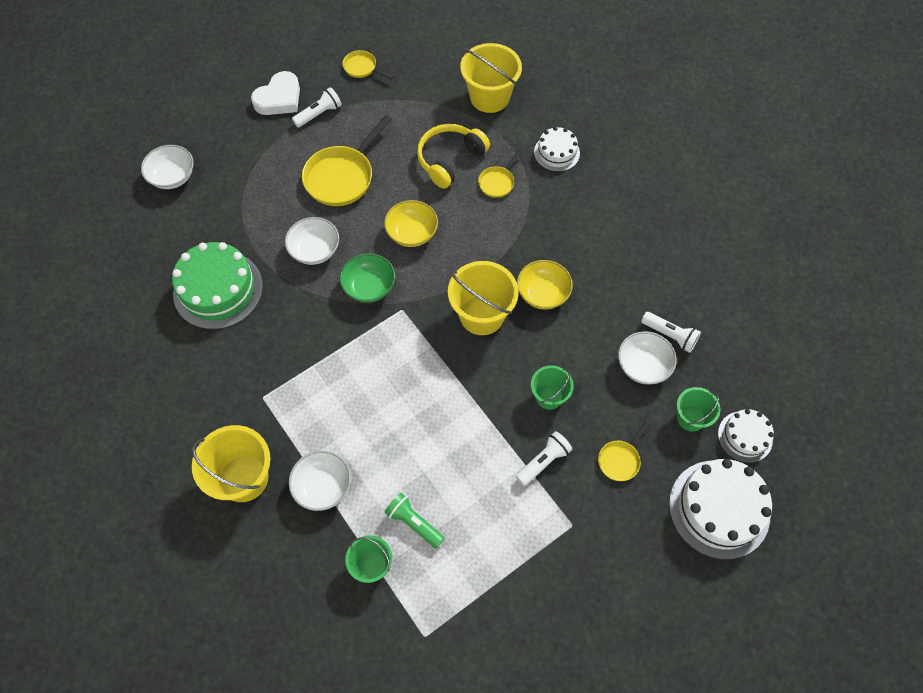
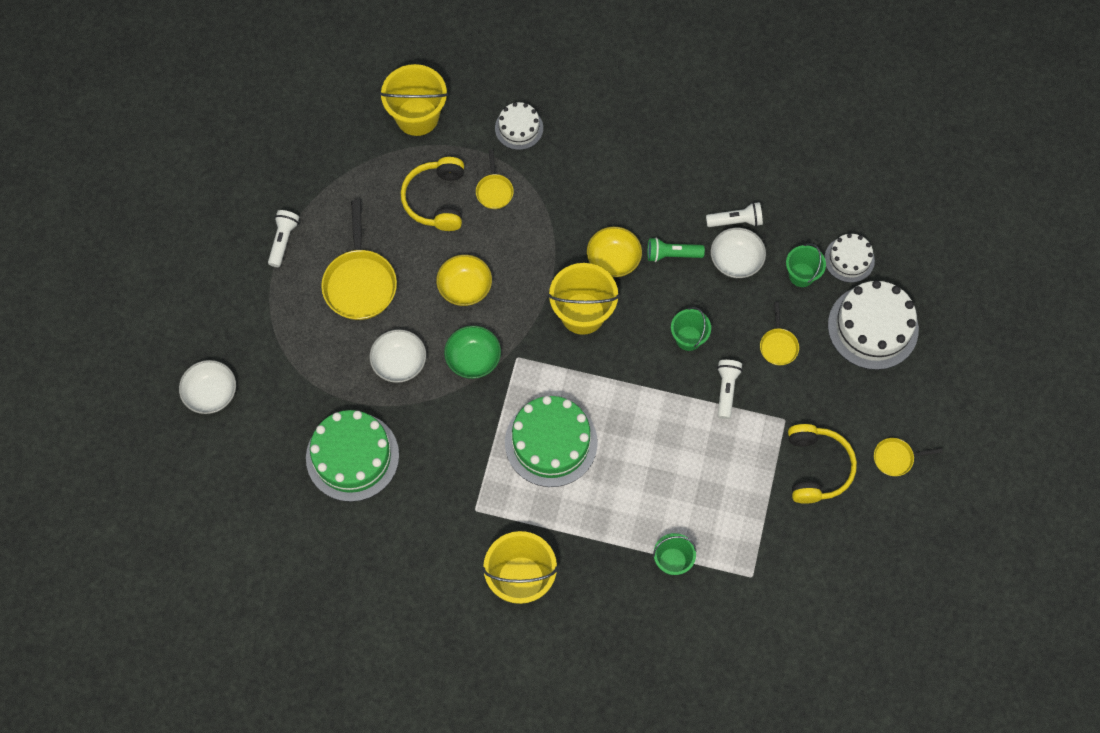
camera: 40 degrees left, 5 degrees up
(279, 98) = (232, 252): white heart -> none
(323, 486) = (585, 536): white bowl -> none
(362, 68) = (278, 169): yellow pan -> yellow pan (896, 458)
(367, 392) = (551, 442): none -> green cake
(414, 523) = (674, 508): green flashlight -> green flashlight (672, 254)
(564, 589) = (816, 467): none -> yellow headphones

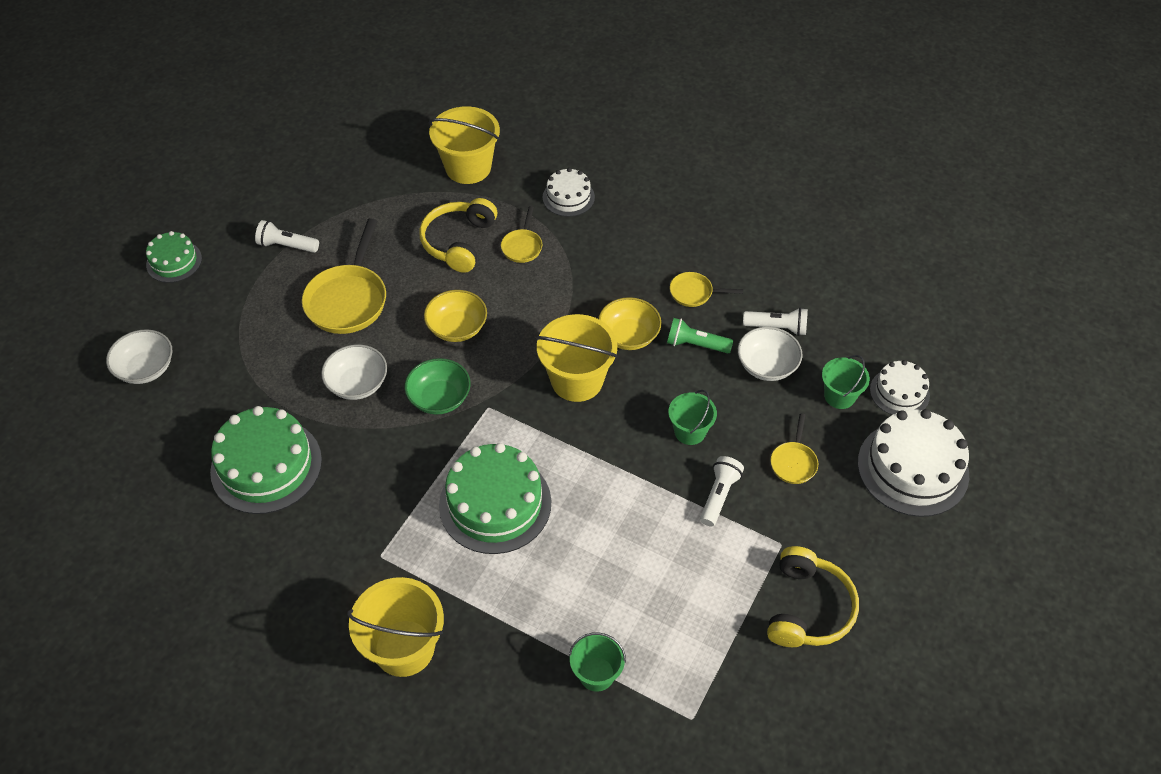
camera: 15 degrees right, 15 degrees down
(188, 282) = (174, 261): none -> green cake
(283, 240) = (287, 246): white flashlight -> white flashlight turned 105 degrees counterclockwise
(896, 458) = (911, 621): yellow pan -> yellow pan (694, 293)

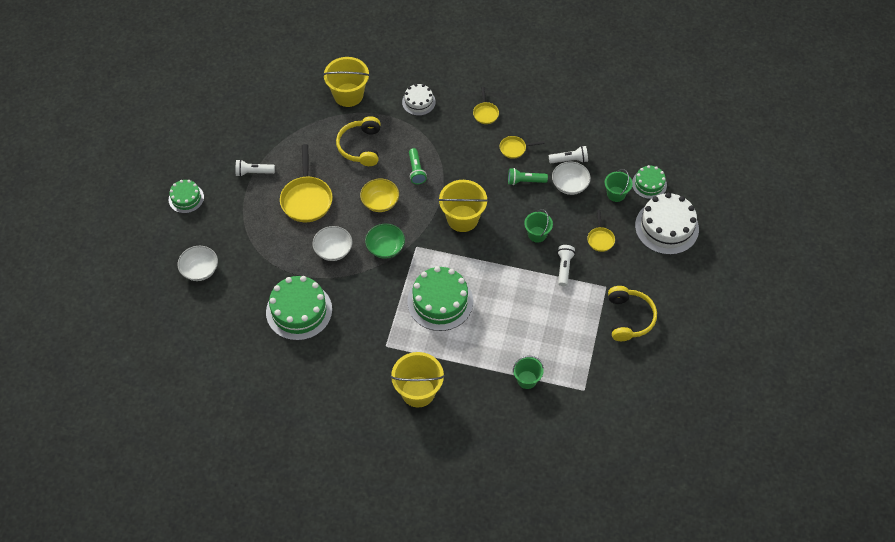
camera: 15 degrees left, 5 degrees up
(522, 246) = (401, 141): yellow pan -> yellow pan (485, 113)
(529, 293) = (416, 170): none -> green flashlight
(629, 336) = (484, 184): yellow bowl -> none
(899, 392) = (649, 184): white cake -> green cake

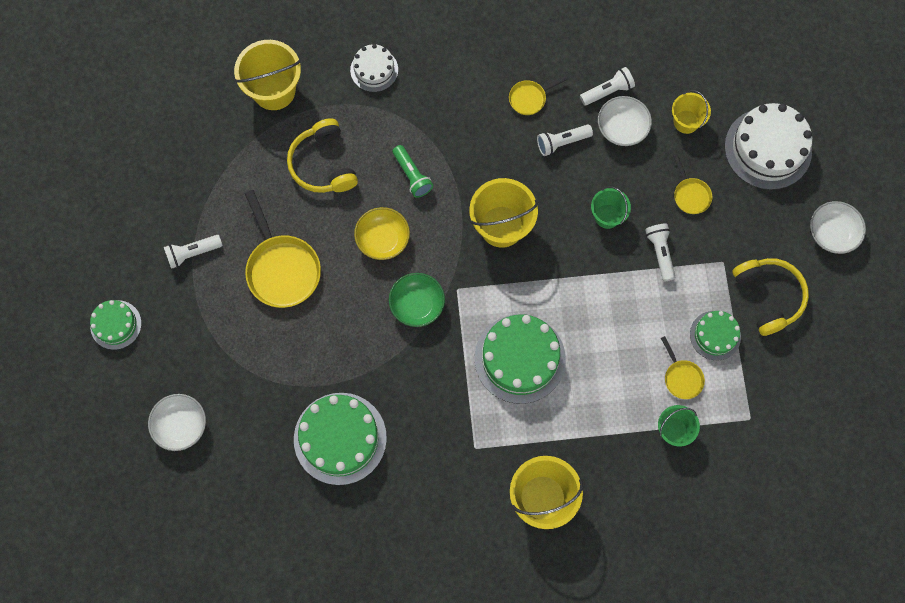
camera: 20 degrees left, 15 degrees up
(333, 250) = (349, 332): white bowl -> white bowl (832, 233)
(485, 113) = (470, 57): yellow pan -> yellow pan (682, 377)
(525, 181) = (562, 142): green flashlight -> white flashlight
(616, 194) = (686, 122): green bucket -> yellow bucket
(649, 184) = (723, 93): green cake -> green cake (715, 335)

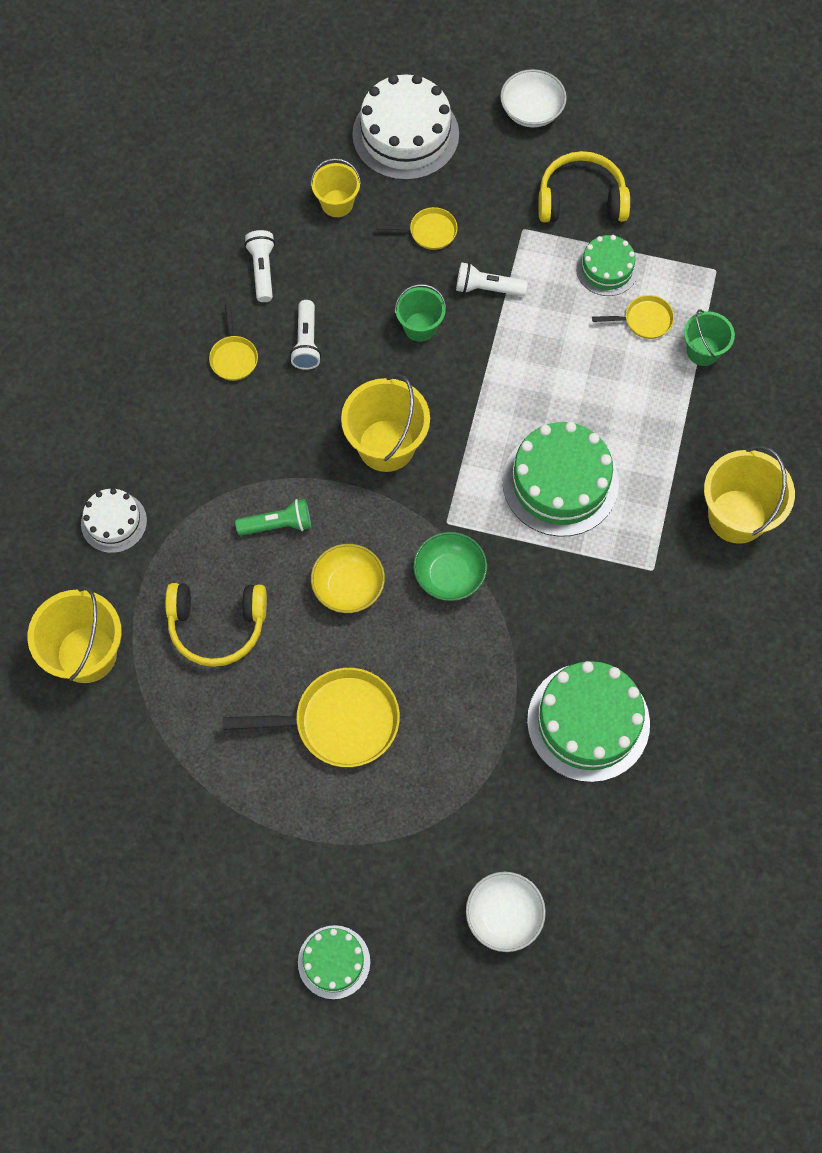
camera: 70 degrees left, 5 degrees down
(192, 253) = (273, 829): white flashlight -> none
(622, 128) = (316, 272): white bowl -> none

